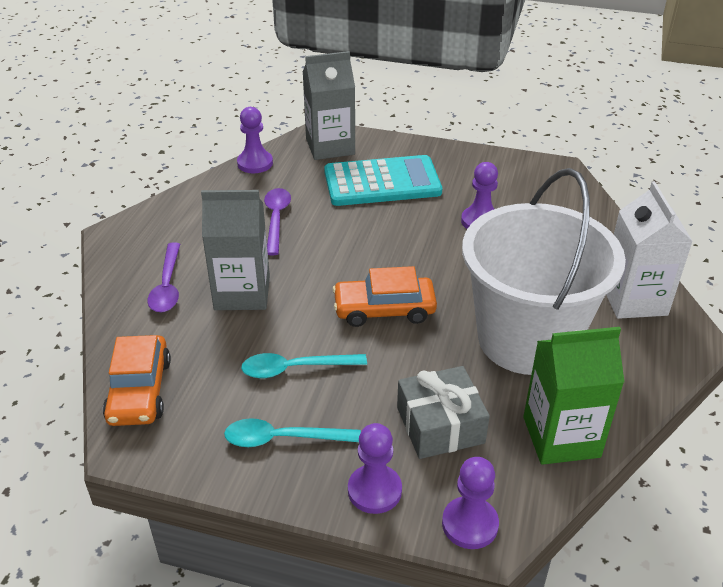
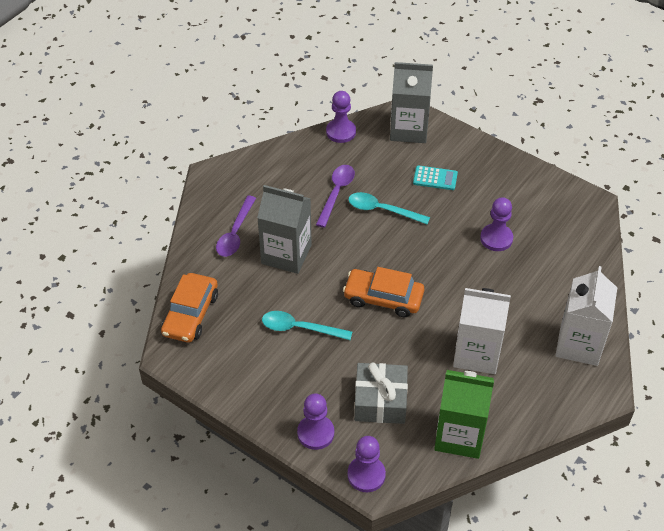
camera: 20 degrees right, 10 degrees up
(283, 439) = (271, 378): turquoise spoon -> turquoise spoon (382, 210)
(382, 182) = (435, 178): turquoise calculator -> turquoise calculator, size x0.45
(527, 339) = (476, 353): white bucket -> white carton

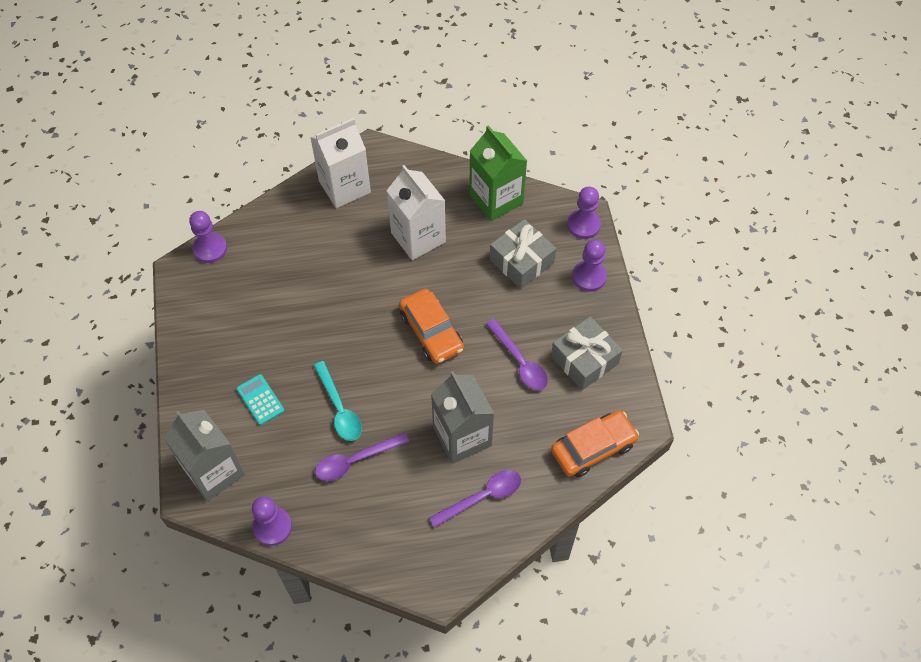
camera: 135 degrees left, 10 degrees up
(254, 367) = (584, 360): none -> grey gift
(300, 328) = (520, 361): turquoise spoon -> purple spoon
(496, 238) = (289, 305): purple pawn -> purple pawn (210, 249)

